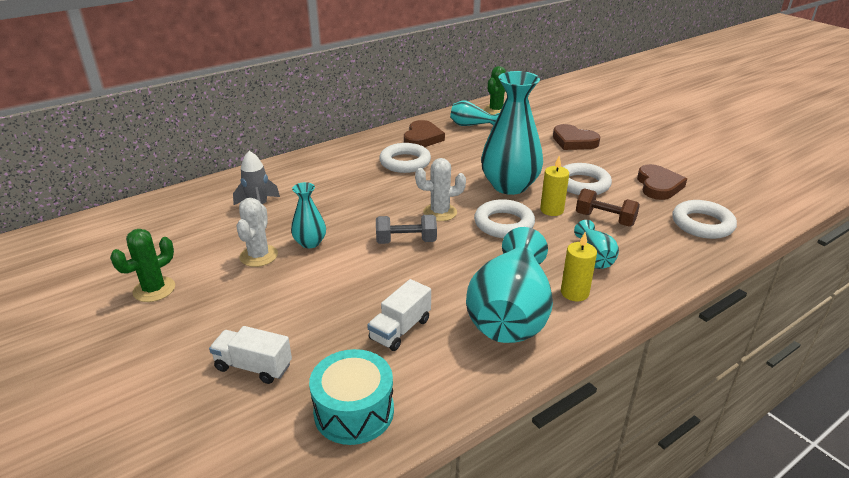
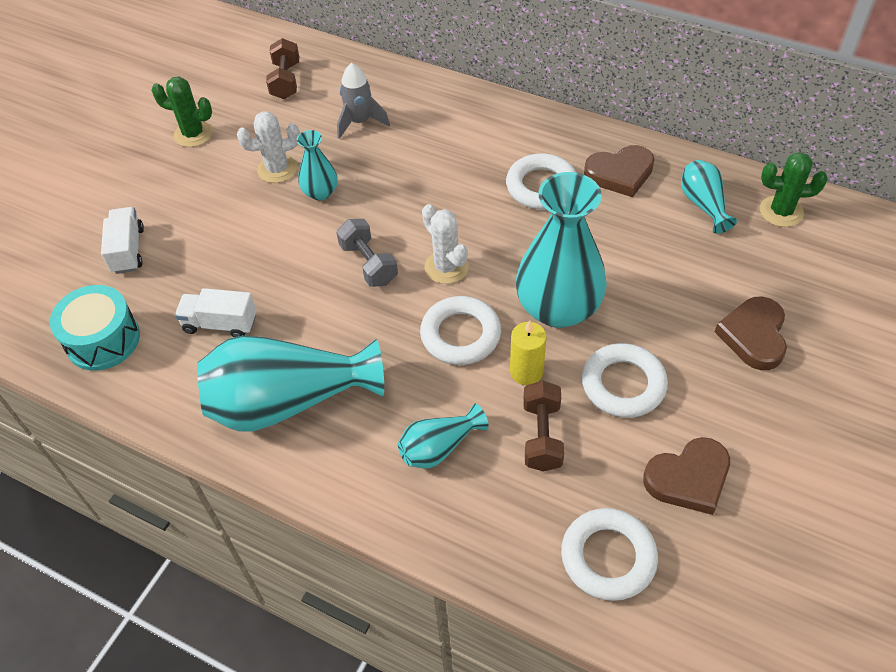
camera: 65 degrees right, 20 degrees up
(163, 226) = (286, 81): none -> brown dumbbell
(574, 293) = (355, 448): yellow candle -> none

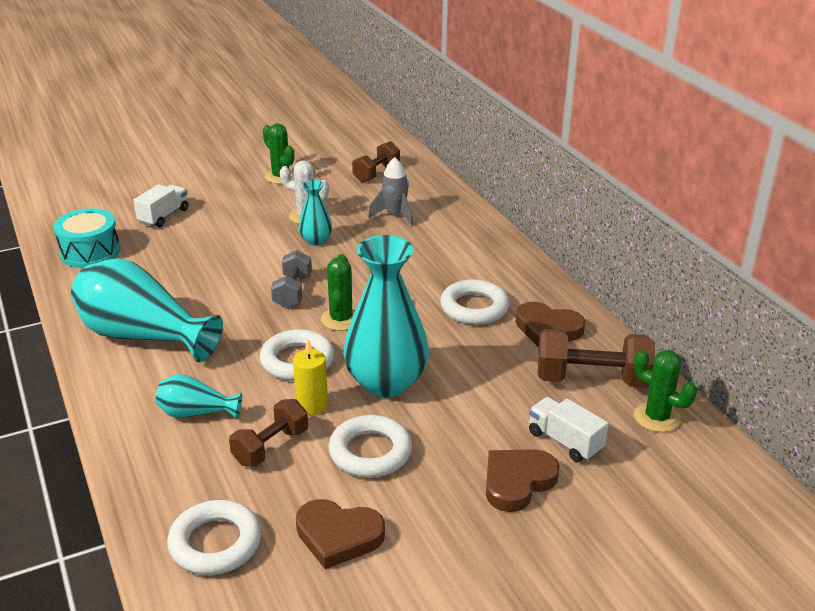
camera: 35 degrees right, 20 degrees down
(220, 324) = (162, 277): white truck -> white truck (565, 441)
(446, 267) = (341, 319): white cactus -> green cactus
(703, 205) = (592, 380): turquoise vase -> brown dumbbell

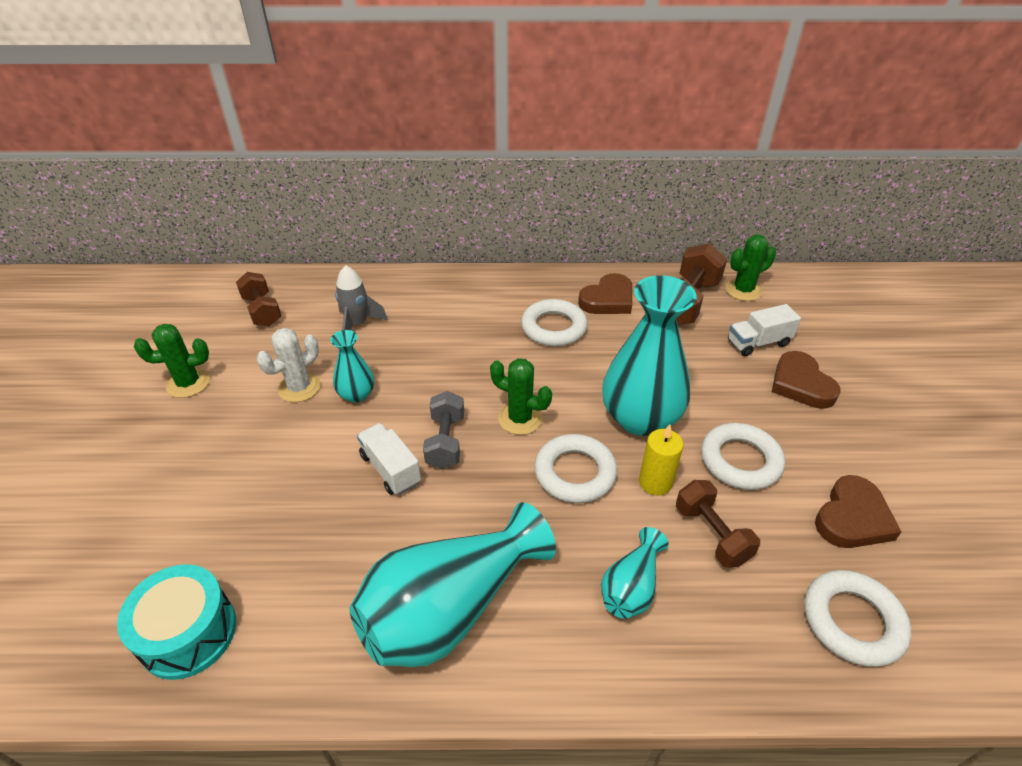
camera: 65 degrees left, 10 degrees up
(163, 216) = (170, 521): white truck -> white truck (390, 469)
(292, 292) = (445, 441): grey dumbbell -> grey dumbbell turned 60 degrees clockwise

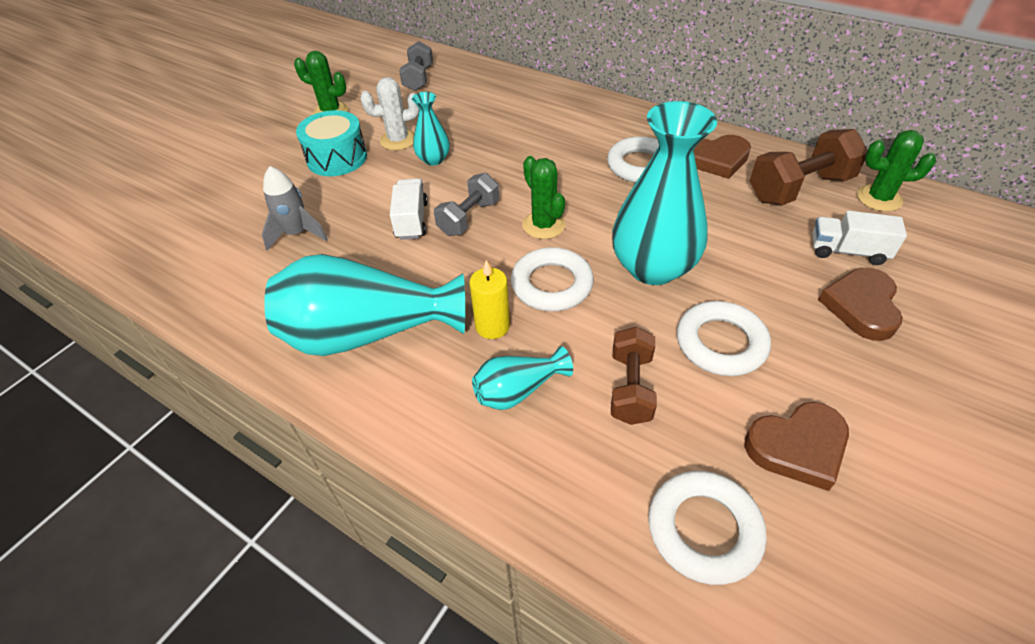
camera: 35 degrees right, 5 degrees up
(188, 633) = (203, 265): turquoise drum -> turquoise drum (337, 158)
(262, 311) = (418, 79): brown dumbbell -> grey dumbbell
(357, 324) = (478, 110): grey rocket -> grey rocket (297, 234)
(655, 482) = (617, 323): yellow candle -> yellow candle (492, 326)

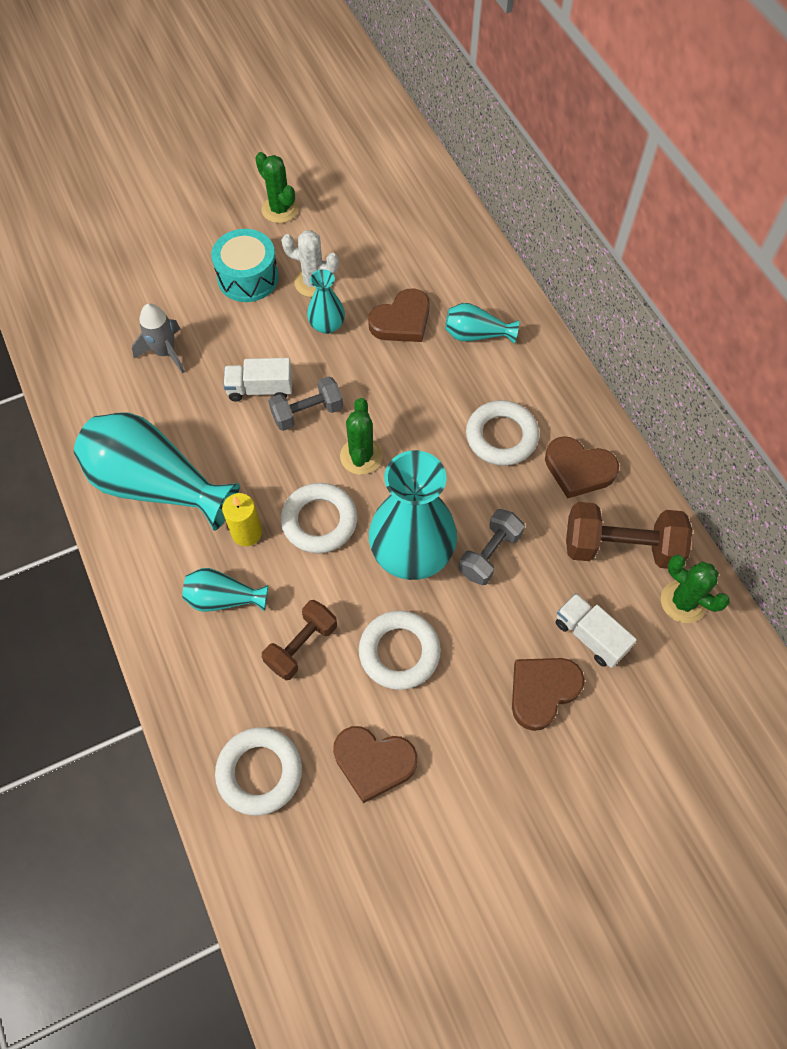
camera: 30 degrees right, 15 degrees up
(411, 220) = (260, 389): white truck -> white truck turned 120 degrees counterclockwise
(418, 79) = (389, 202): grey dumbbell -> grey dumbbell (489, 554)
(493, 134) = (402, 321): none -> brown heart
(558, 120) = (476, 335): none -> turquoise vase

